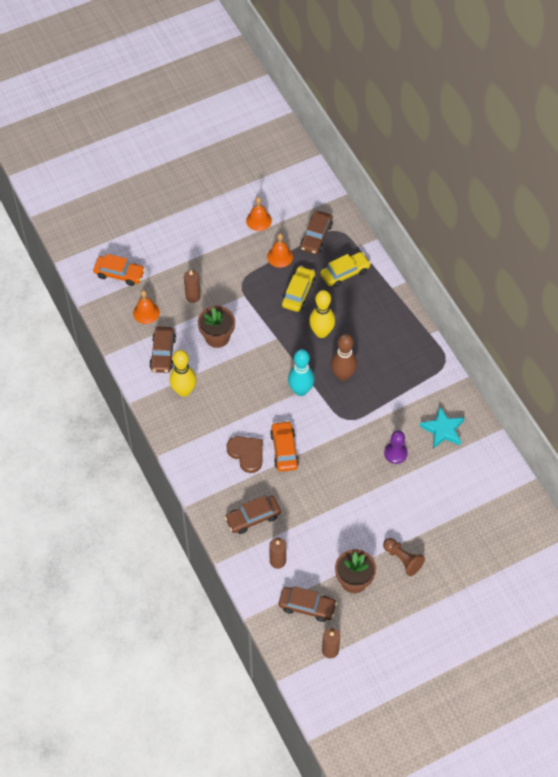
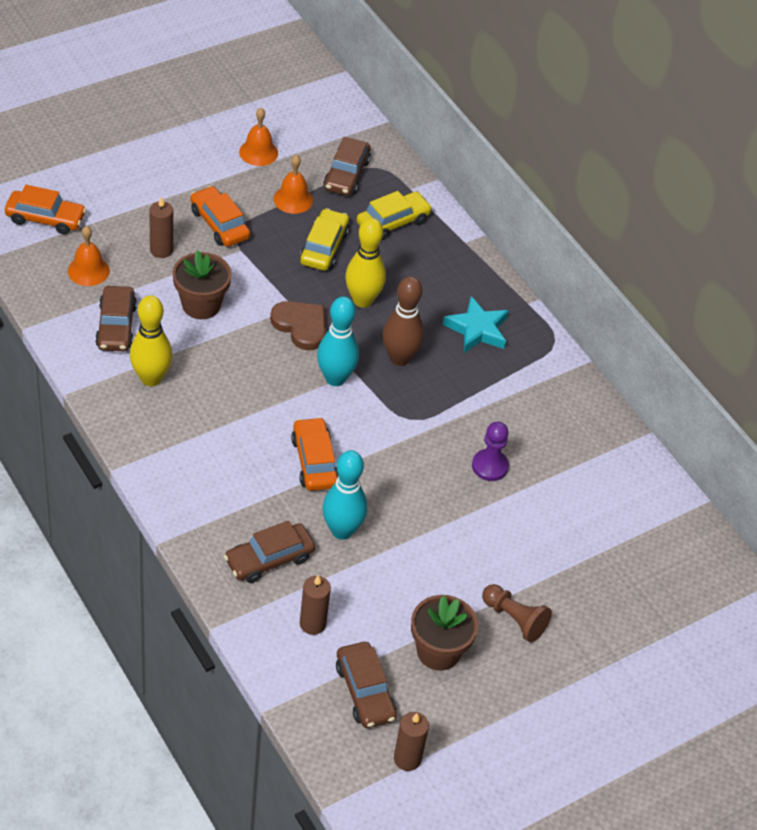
camera: 10 degrees left, 10 degrees down
(231, 276) = (219, 224): none -> orange car
(246, 454) = (254, 467): brown heart -> brown heart (301, 326)
(299, 498) = (342, 530): none -> turquoise bowling pin
(307, 606) = (365, 691): brown car -> brown car turned 60 degrees clockwise
(443, 430) = (560, 434): turquoise star -> turquoise star (477, 329)

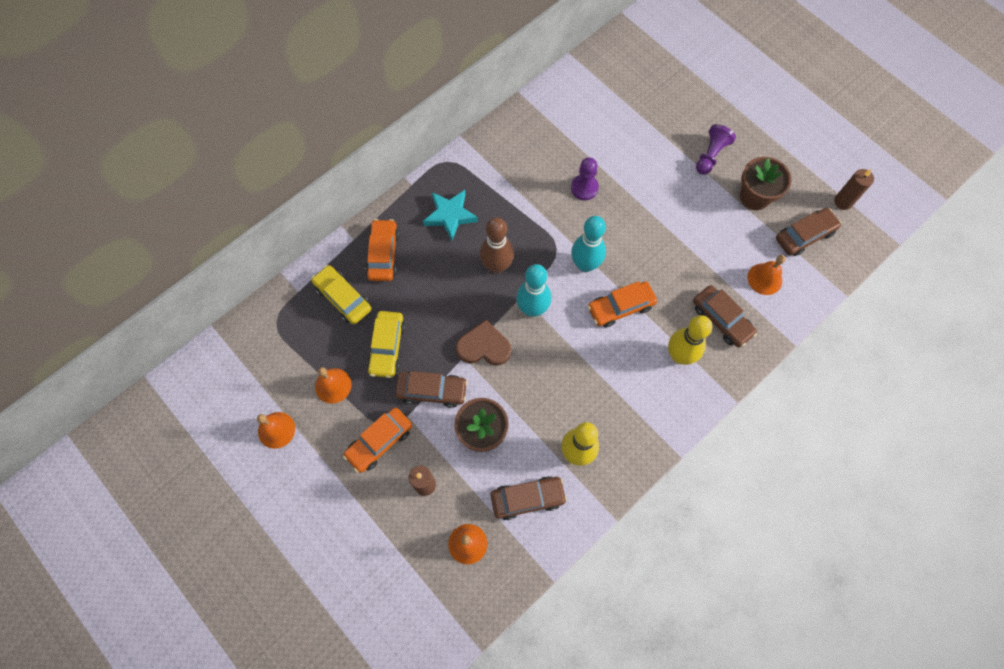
camera: 95 degrees left, 20 degrees up
(45, 218) = (410, 606): orange car -> orange car (383, 254)
(301, 326) = (484, 346): brown heart -> brown heart turned 60 degrees clockwise
(312, 624) = (764, 279): brown candle -> orange bell
(324, 247) = (387, 347): yellow car -> yellow car turned 90 degrees counterclockwise
(342, 530) = (678, 275): turquoise bowling pin -> turquoise bowling pin (585, 264)
(346, 174) = (290, 347): brown car -> brown car (432, 391)
(362, 300) = (441, 305): yellow bowling pin -> yellow bowling pin (679, 355)
(514, 619) = (711, 155): brown pawn -> purple pawn

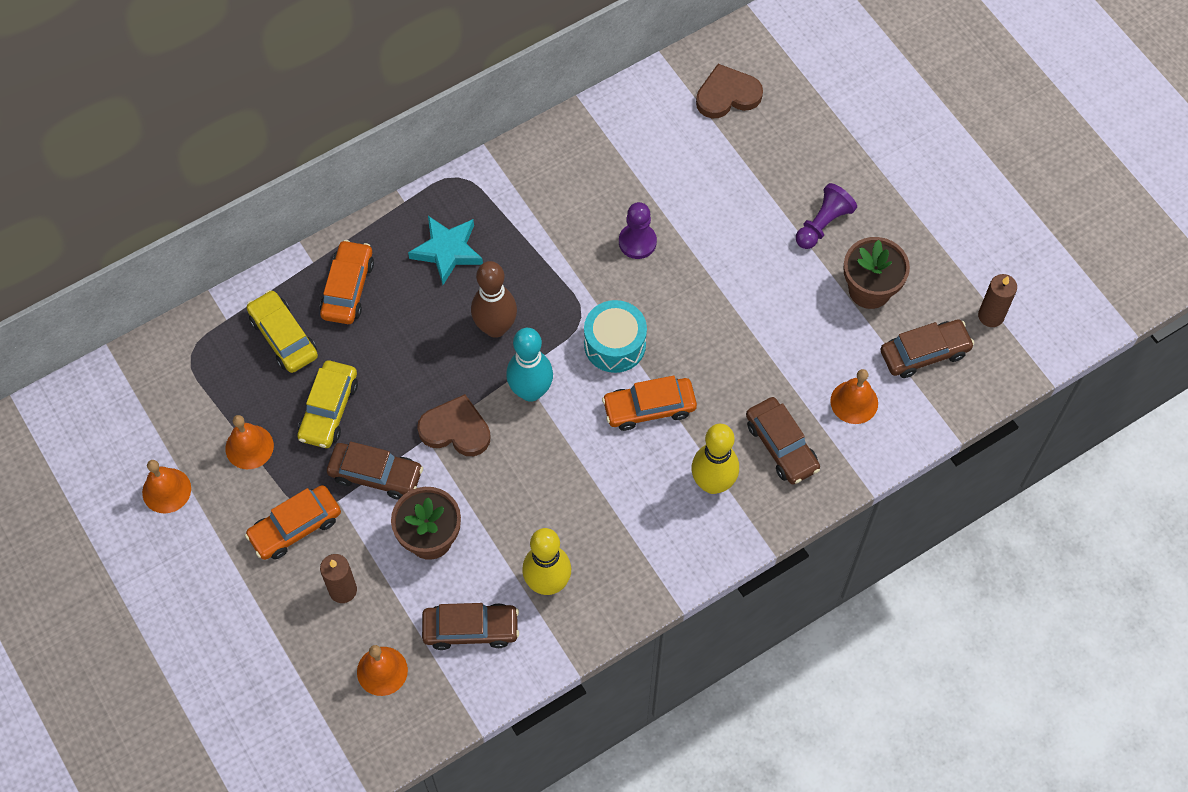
camera: 10 degrees right, 5 degrees down
(585, 264) = (615, 344): turquoise bowling pin -> turquoise drum
(623, 75) = (727, 95): none -> brown heart

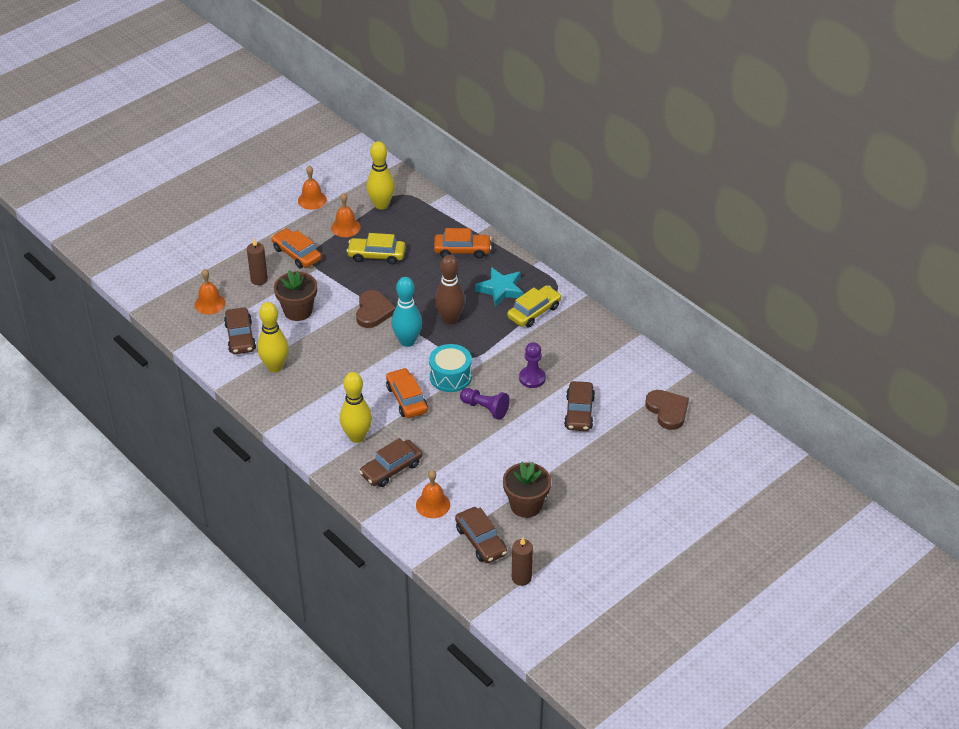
camera: 80 degrees right, 20 degrees down
(209, 387) = (381, 205): none -> yellow bowling pin
(284, 337) = (422, 229): yellow car -> yellow car (534, 312)
(376, 475) = (336, 281): brown car -> brown car (579, 412)
(823, 224) = (574, 474): purple pawn -> purple pawn (485, 408)

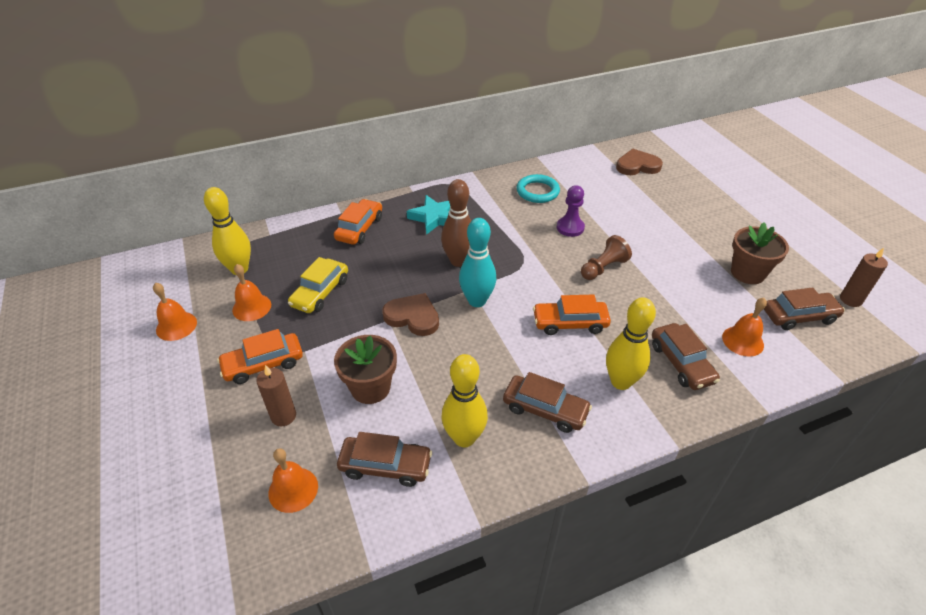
camera: 70 degrees left, 0 degrees up
(450, 376) = (547, 281): turquoise drum -> none
(485, 408) = (603, 268): purple pawn -> brown pawn
(534, 312) = (478, 205): yellow car -> none
(578, 346) = (537, 191): none -> turquoise ring
(579, 412) = (626, 211): brown car -> brown car (545, 409)

